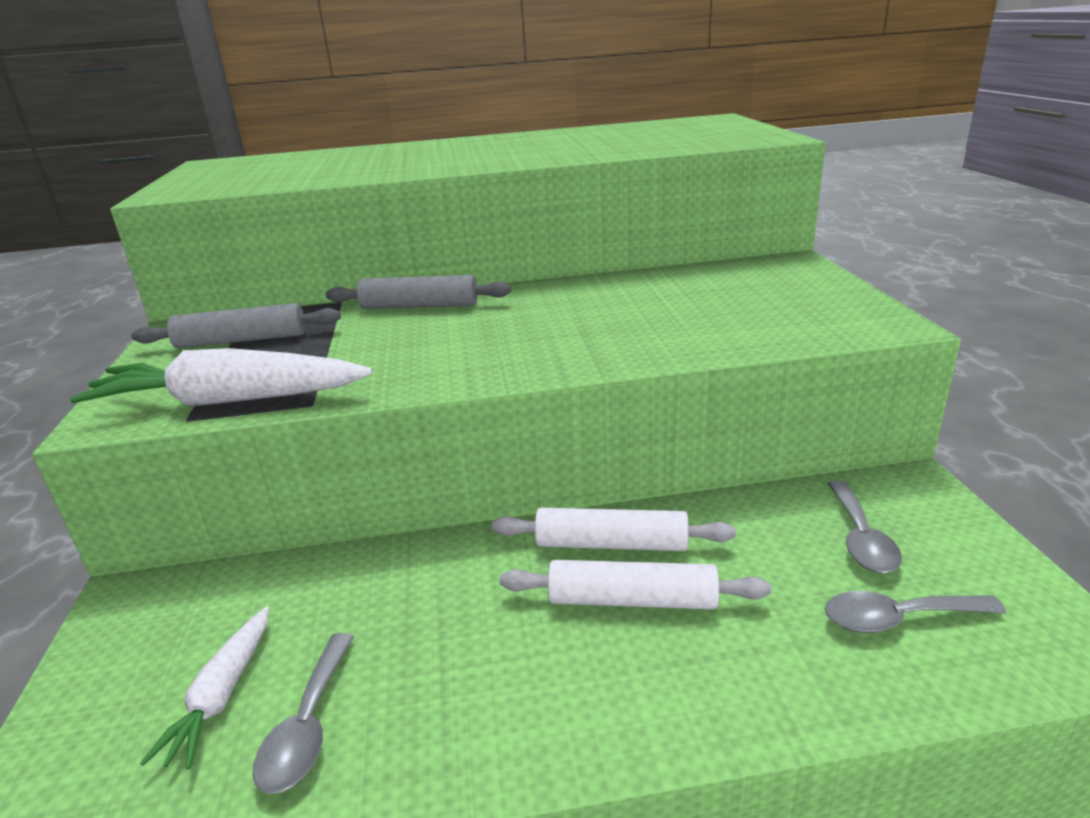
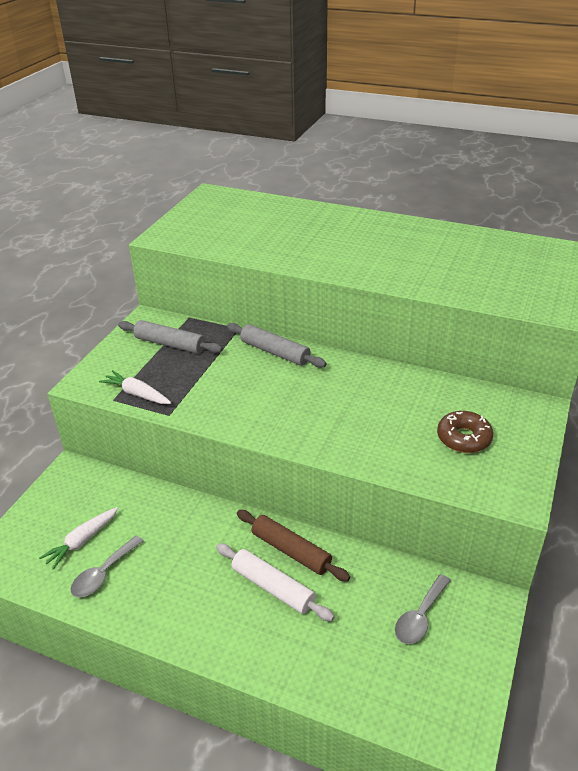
camera: 30 degrees right, 10 degrees up
(229, 401) = (137, 394): white carrot -> white carrot, size x0.56
(611, 544) = (290, 551): white rolling pin -> brown rolling pin
(755, 302) = (463, 438): none -> brown donut
(897, 618) = (386, 668): grey spoon -> none

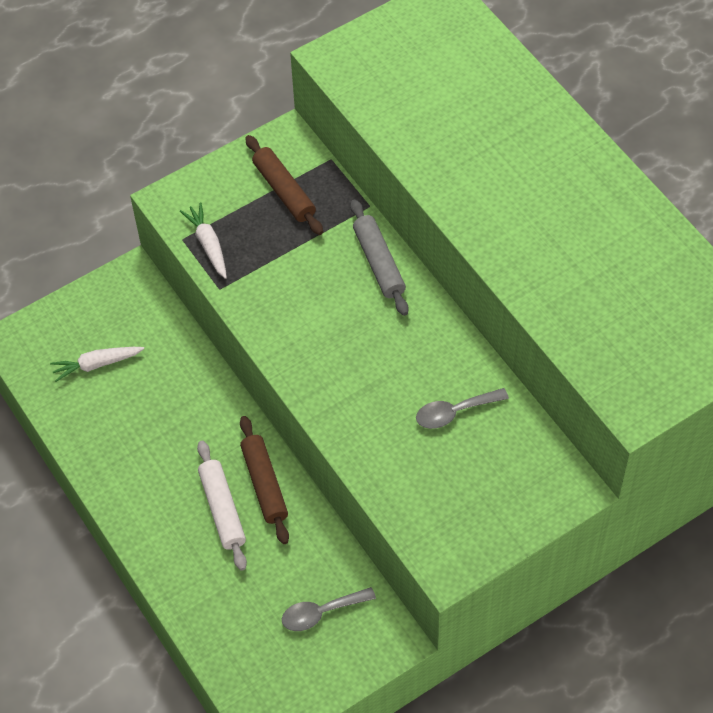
camera: 35 degrees right, 20 degrees up
(103, 574) = (95, 409): grey spoon -> grey spoon (454, 412)
(170, 344) = (284, 191): grey rolling pin -> brown rolling pin
(463, 438) = (464, 478): brown donut -> none

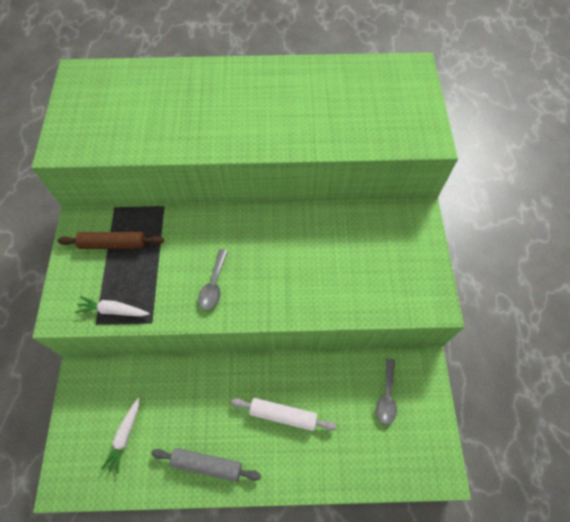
camera: 60 degrees left, 5 degrees up
(264, 484) = (282, 379): brown rolling pin -> none
(379, 263) = (206, 223): grey rolling pin -> grey rolling pin (207, 464)
(454, 412) = (334, 242): grey spoon -> grey spoon (214, 285)

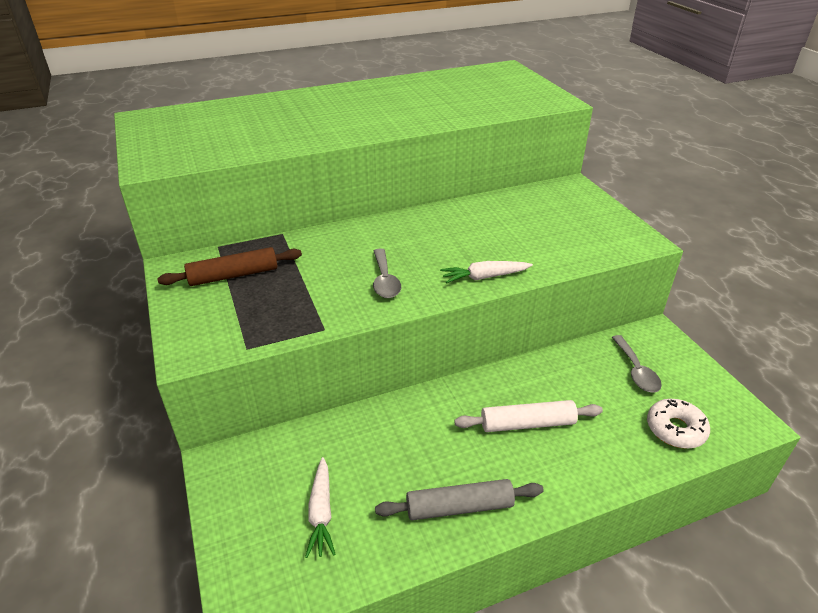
camera: 20 degrees left, 25 degrees down
(113, 310) = (265, 330): white carrot -> white carrot (484, 277)
(382, 459) = (675, 429): none -> white donut

